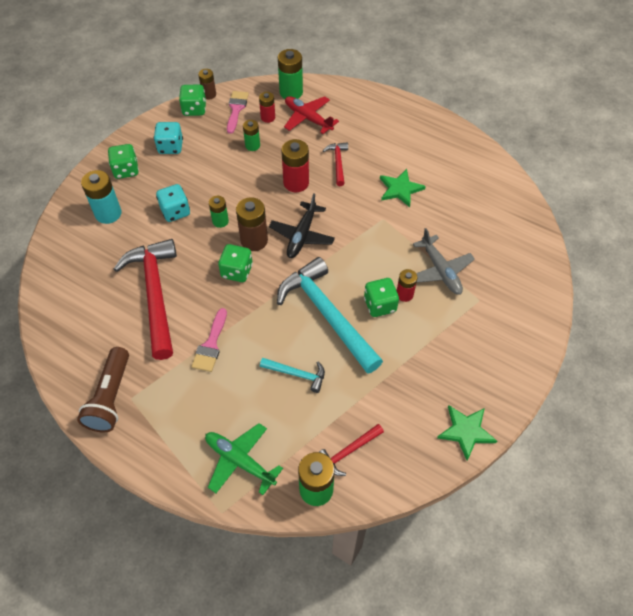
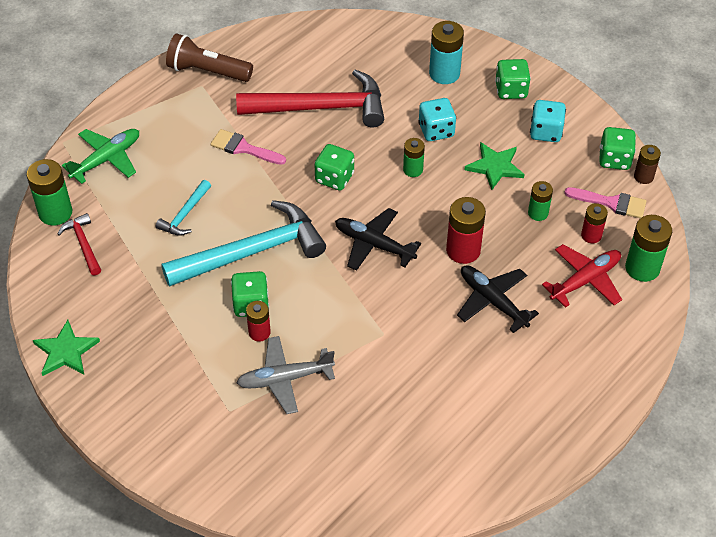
camera: 100 degrees right, 5 degrees down
(254, 240) = (376, 198): brown battery -> none
(338, 163) = (492, 301): red hammer -> black plane
(400, 189) = (432, 364): green star -> green star (495, 167)

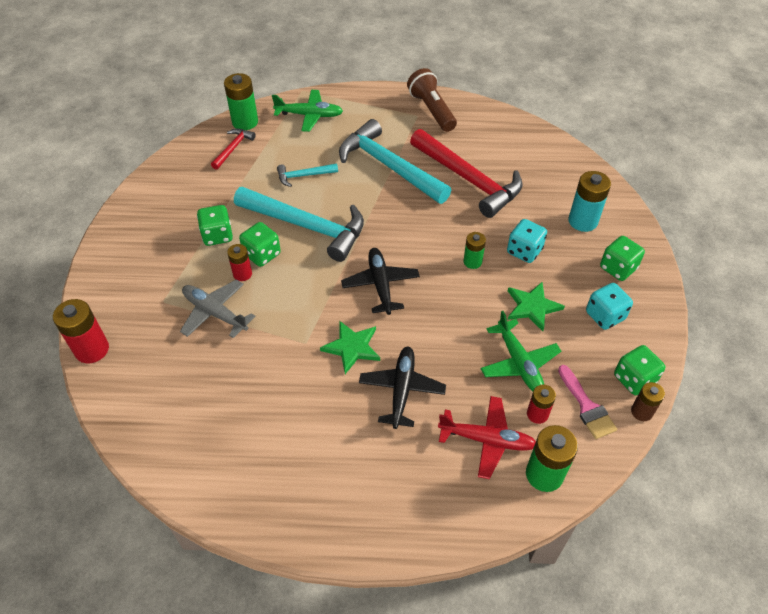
camera: 50 degrees right, 0 degrees up
(66, 351) = (143, 194): green star -> green star (352, 347)
(243, 148) = (389, 166): pink brush -> turquoise hammer
(334, 178) = (416, 226): green dice -> green dice (217, 235)
(463, 250) = (431, 339): red battery -> red battery (92, 349)
(538, 213) = (519, 363): green battery -> green plane

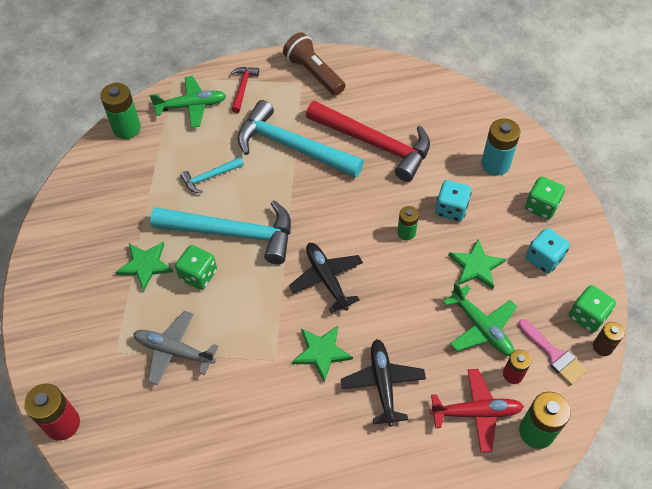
camera: 15 degrees left, 5 degrees up
(217, 235) = (145, 265): green dice -> green star
(233, 148) = (125, 162): red hammer -> red hammer (243, 88)
(242, 274) = (186, 301): red battery -> none

